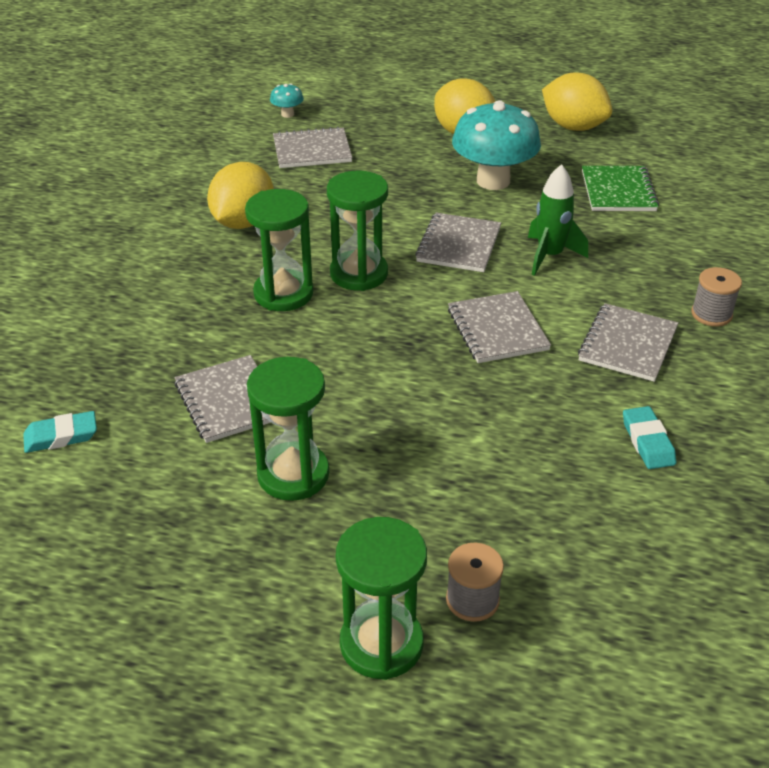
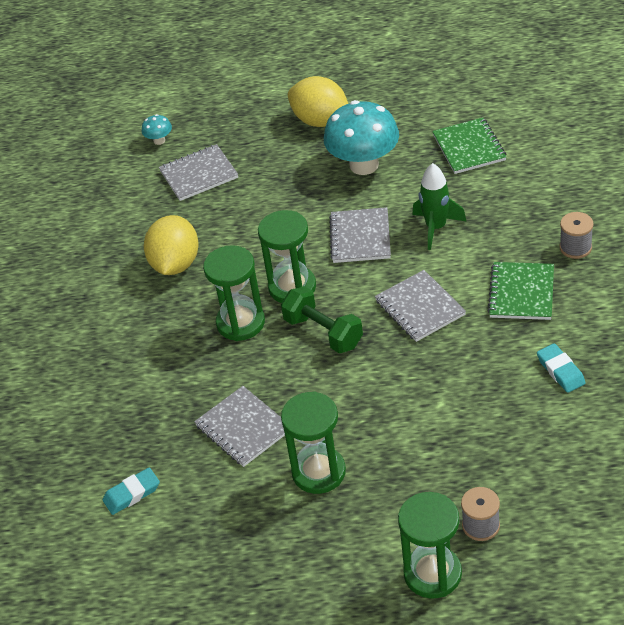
camera: 10 degrees left, 5 degrees up
(372, 326) = (323, 332): none -> green dumbbell
(573, 127) = (410, 88): yellow lemon -> none
(628, 344) = (521, 293): grey notebook -> green notebook

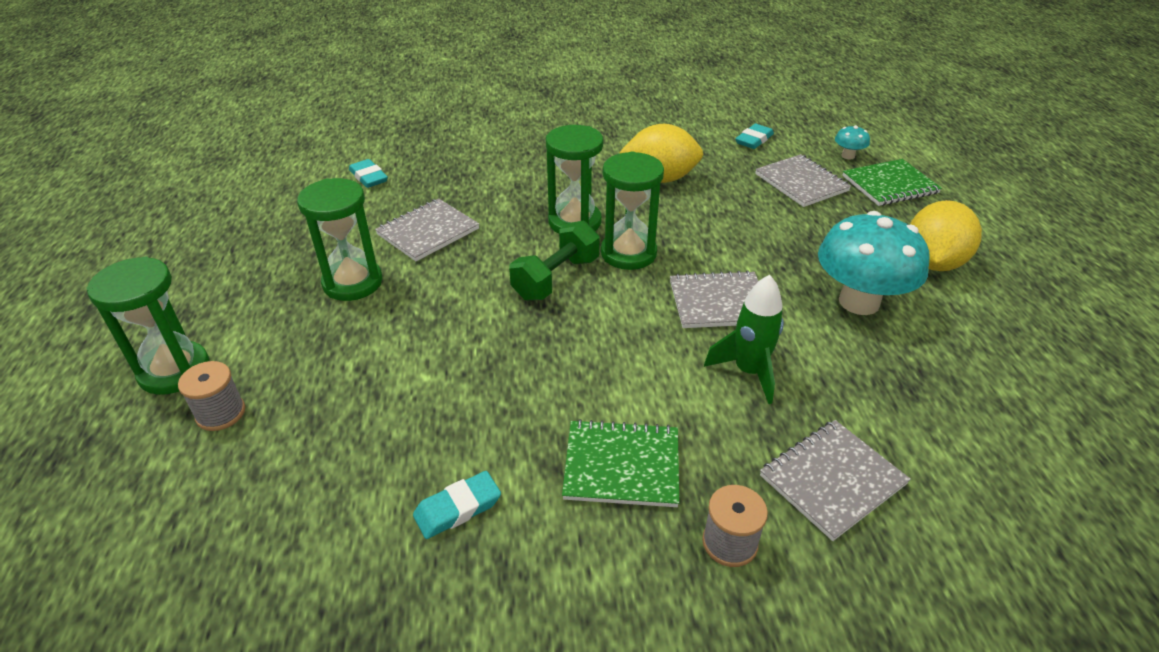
camera: 80 degrees right, 5 degrees down
(117, 196) = (754, 140): none -> turquoise eraser
(420, 307) = (593, 357): grey notebook -> grey notebook (832, 480)
(469, 148) = (937, 408): green notebook -> green notebook (889, 185)

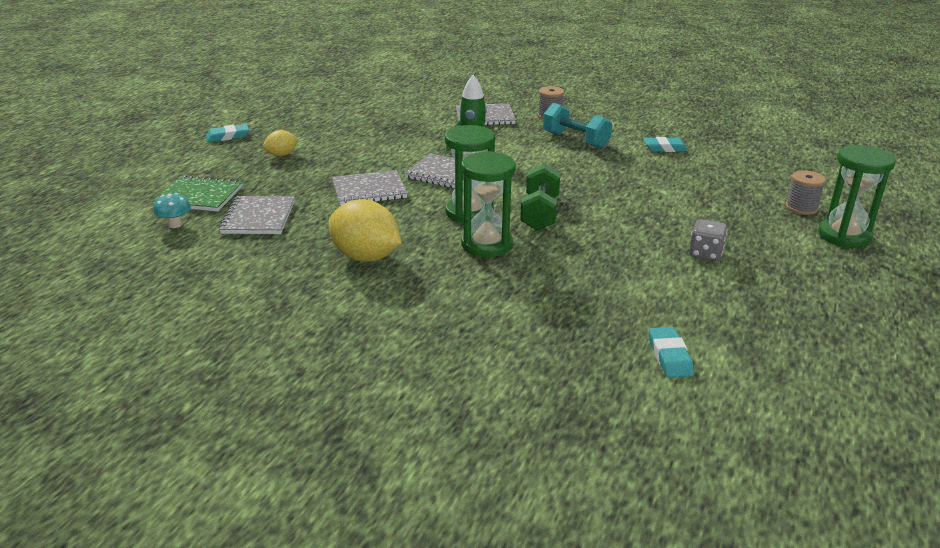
camera: 150 degrees left, 10 degrees down
(352, 282) = (705, 254): green hourglass -> grey dice
(428, 232) = (624, 275): grey notebook -> grey notebook (369, 190)
(556, 278) = (539, 213): green dumbbell -> green dumbbell turned 60 degrees counterclockwise
(621, 465) = (575, 140): green notebook -> turquoise dumbbell
(754, 140) = (218, 264): turquoise eraser -> turquoise eraser (228, 136)
(859, 302) = (363, 153): turquoise mushroom -> none
(932, 262) = (282, 155): yellow lemon -> yellow lemon, size x0.53

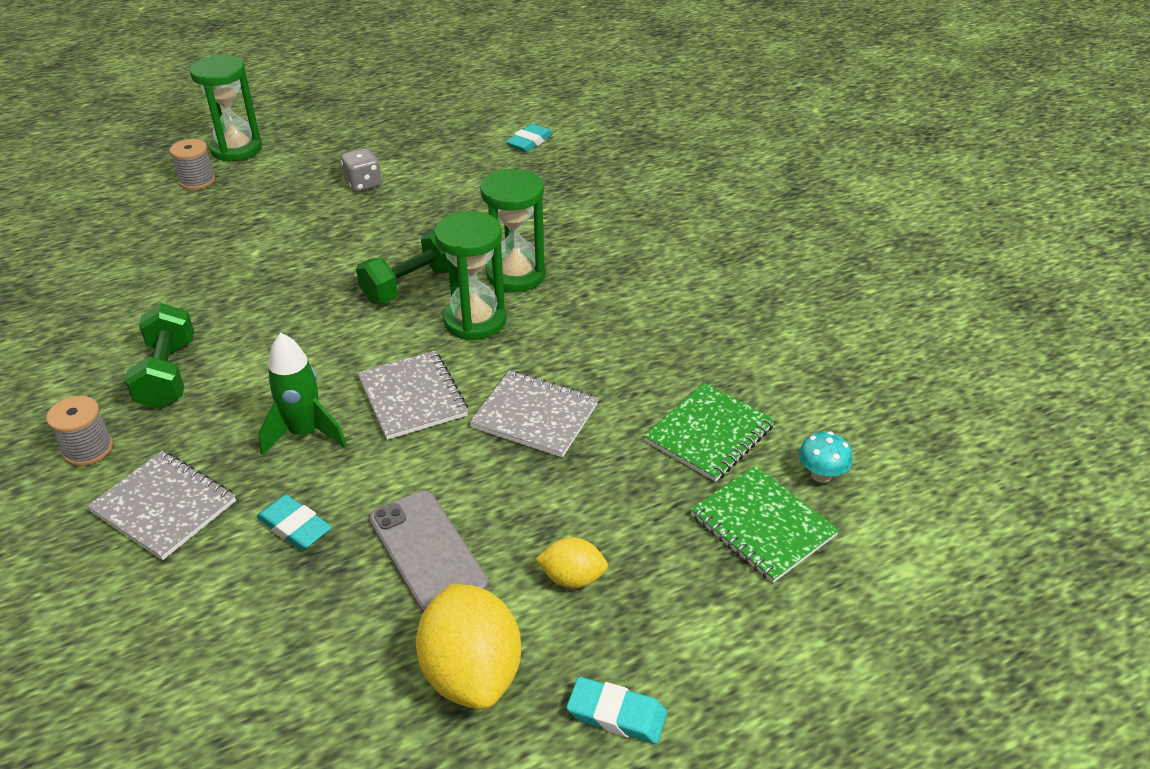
camera: 140 degrees left, 10 degrees up
(259, 217) = (709, 434): grey notebook -> green notebook
(356, 141) = (427, 551): none -> grey phone
(366, 257) = (642, 315): yellow lemon -> yellow lemon (472, 673)
(575, 140) = (168, 375): turquoise dumbbell -> green dumbbell
(665, 148) = (116, 305): turquoise eraser -> turquoise eraser (295, 527)

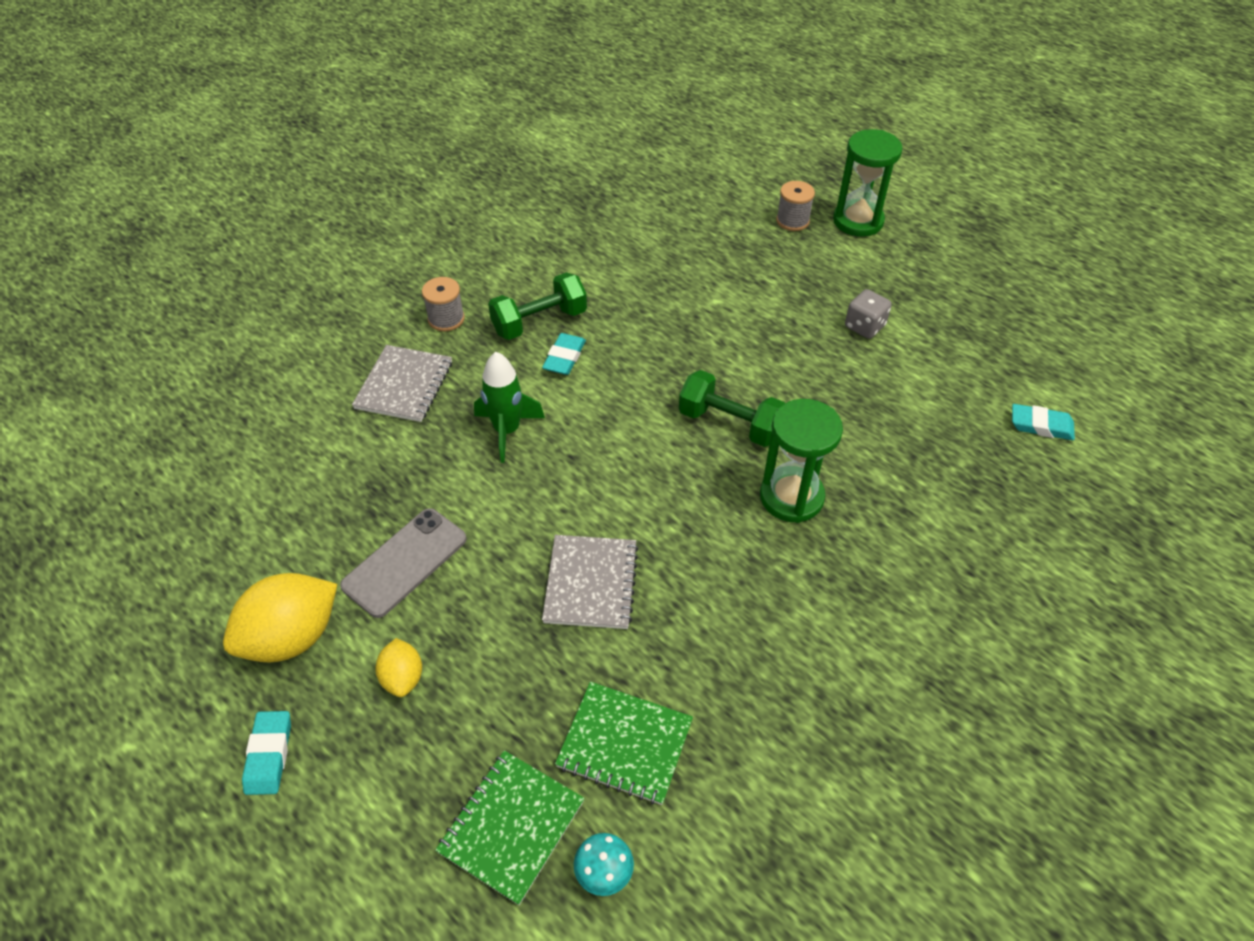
camera: 70 degrees right, 10 degrees up
(295, 527) = (406, 468): turquoise eraser -> turquoise eraser (564, 357)
(412, 397) = (578, 483): grey notebook -> none
(475, 321) = (703, 490): green hourglass -> none

